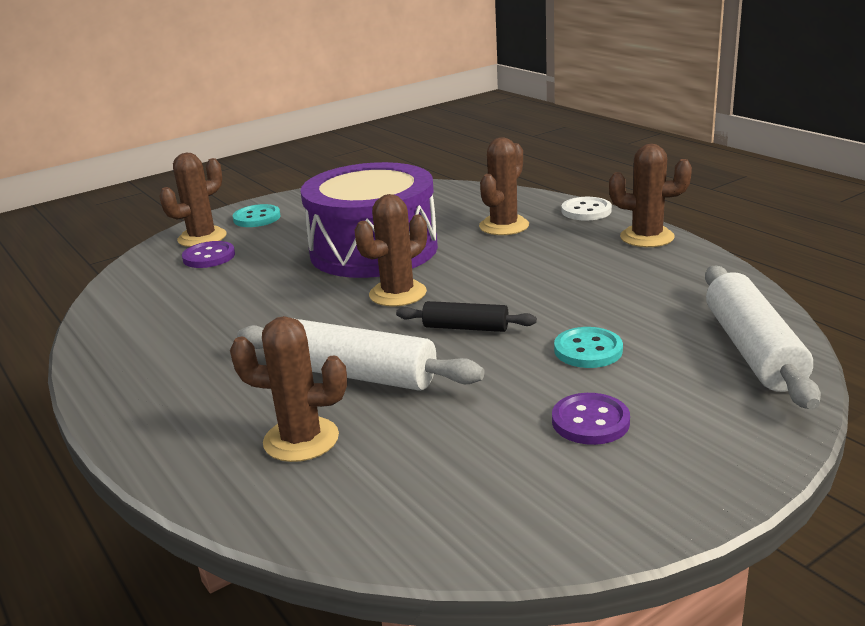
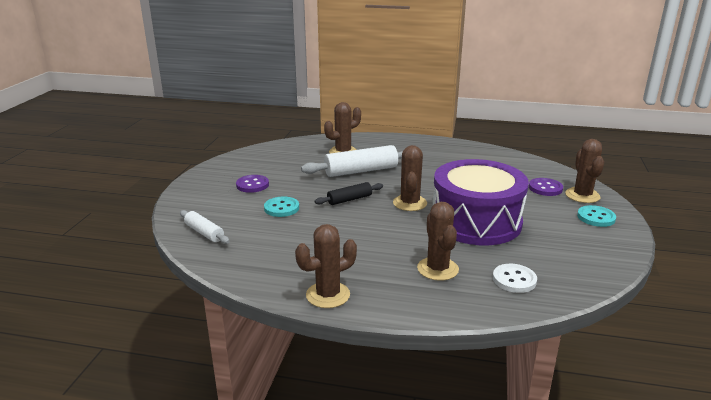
camera: 135 degrees right, 0 degrees up
(586, 211) = (405, 309): white button -> white button (514, 280)
(753, 350) = (204, 233): white rolling pin -> white rolling pin, size x0.57

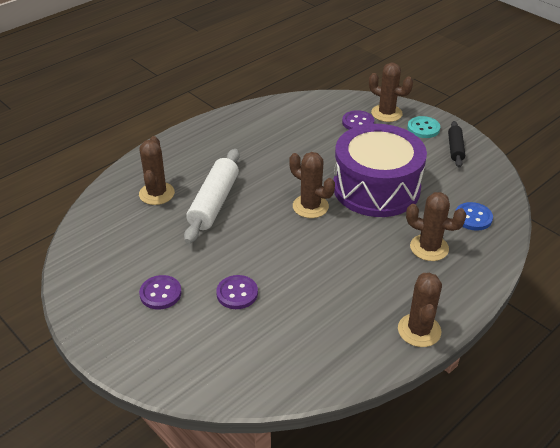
camera: 55 degrees left, 15 degrees up
(204, 233) = (234, 374): white rolling pin -> none
(281, 208) = (237, 293): turquoise button -> purple button
(349, 199) = (266, 239): black rolling pin -> black rolling pin (455, 149)
(514, 280) = (473, 217): white button -> blue button

